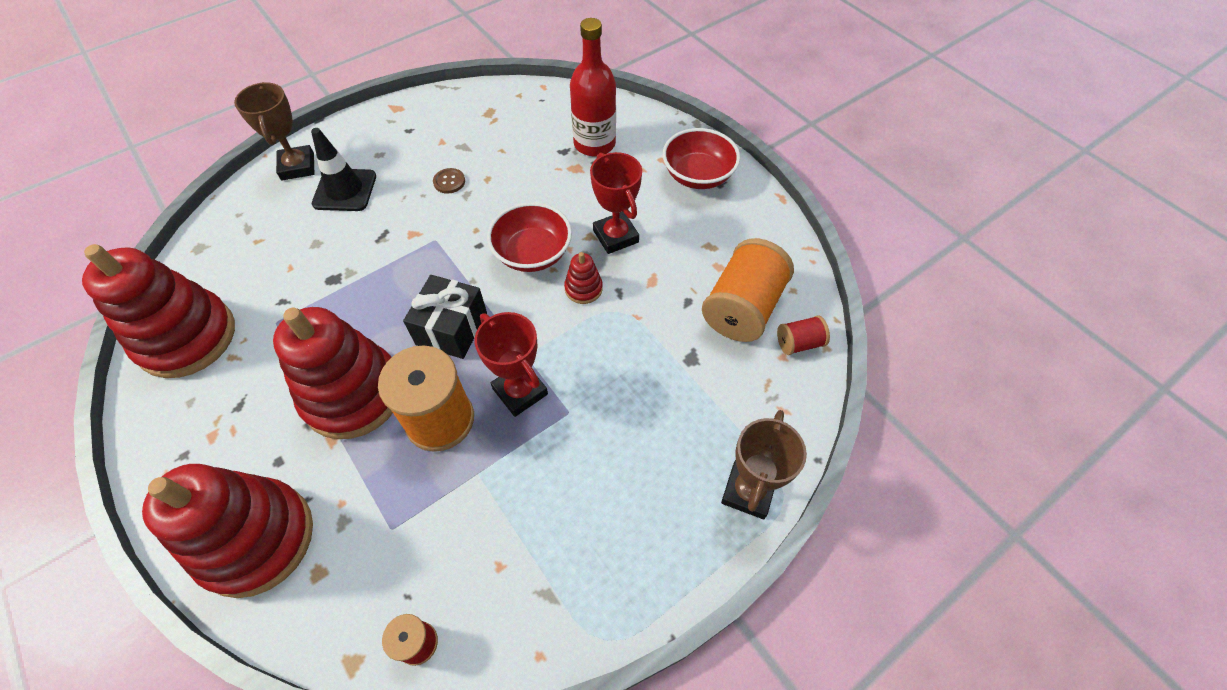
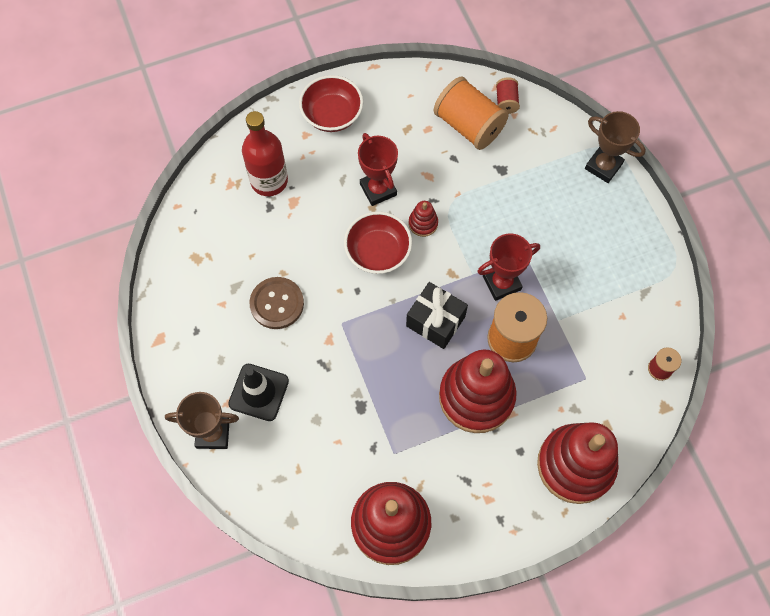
camera: 75 degrees left, 10 degrees up
(449, 182) = (277, 304): brown button -> brown button, size x1.89
(615, 236) = (378, 189): red trophy -> red trophy turned 75 degrees clockwise

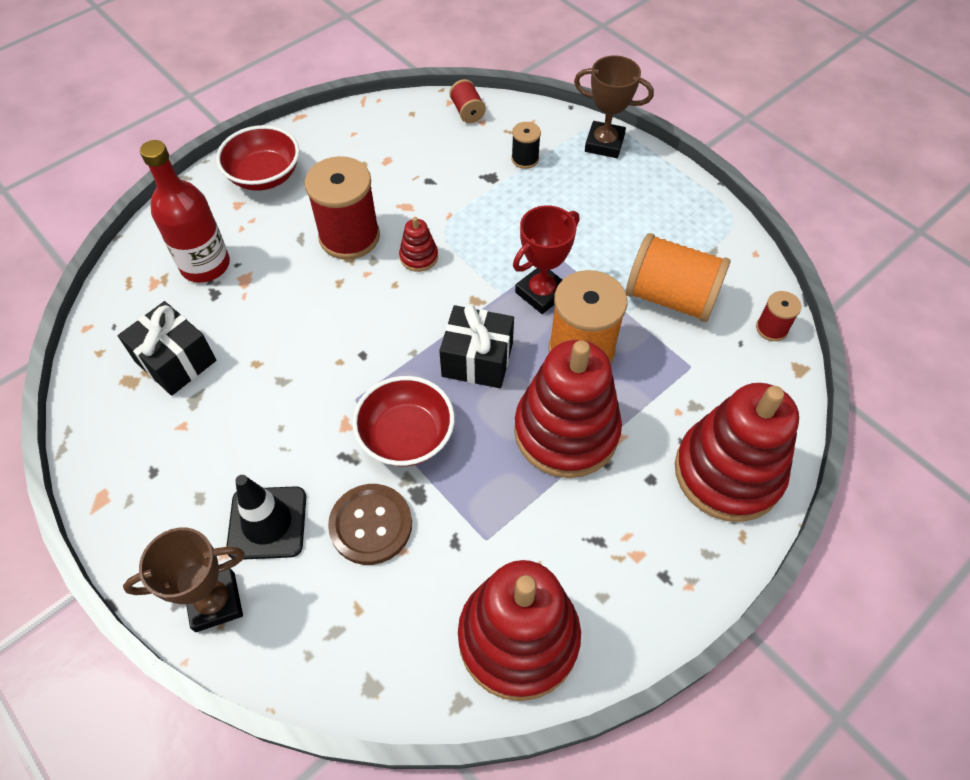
camera: 20 degrees left, 10 degrees down
(230, 253) = (176, 361): none -> black gift
(277, 304) = (259, 402): brown button -> brown button (371, 525)
(378, 189) = (349, 237): red trophy -> red spool
(378, 252) = (374, 304): red bowl -> red bowl (406, 436)
(468, 125) = (433, 145): orange spool -> orange spool (670, 297)
(534, 161) = (525, 159): none -> black spool

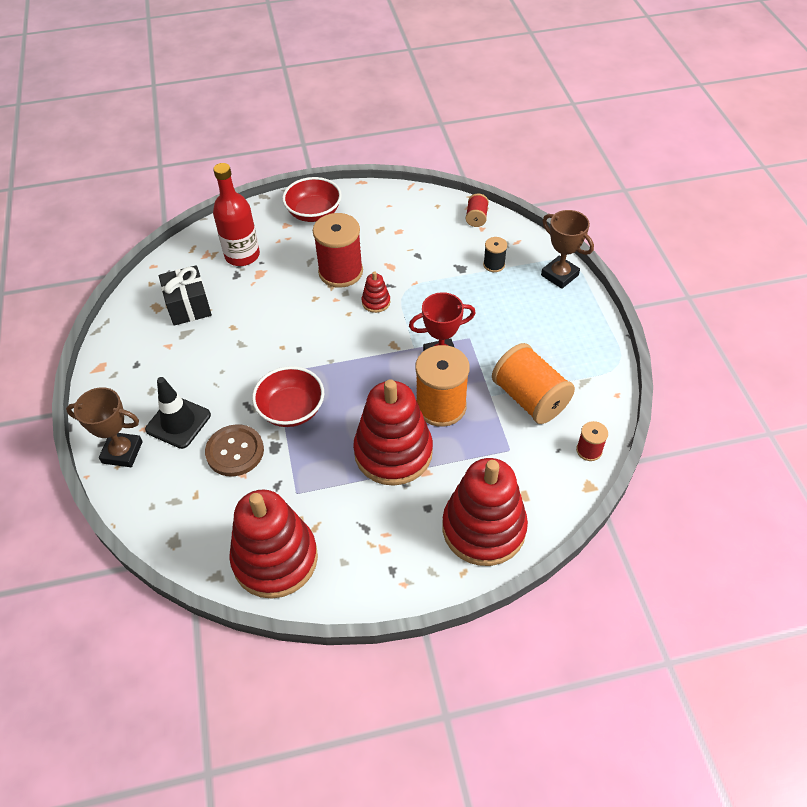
camera: 30 degrees right, 5 degrees down
(477, 359) = (368, 382): black gift -> none

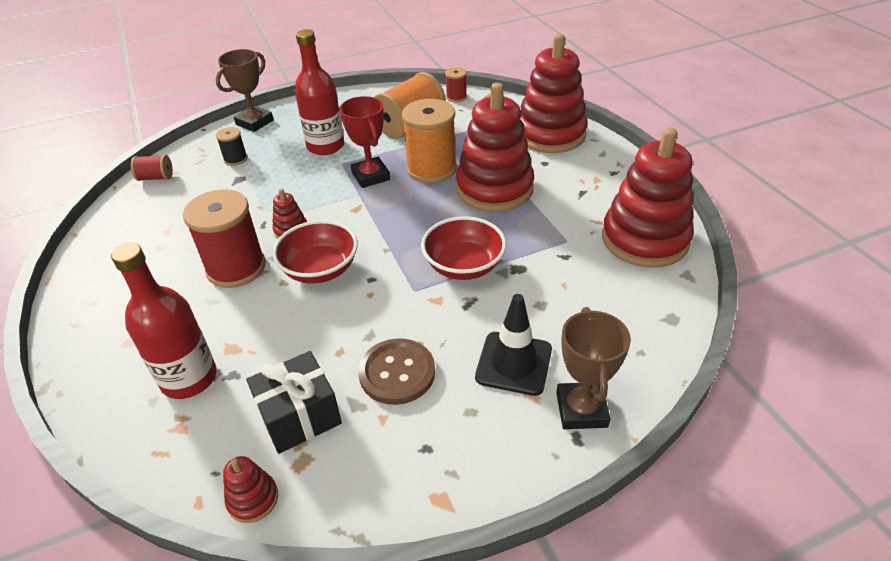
camera: 100 degrees left, 10 degrees down
(143, 287) = (253, 499): none -> red stacking toy
(235, 451) = (536, 298): brown button -> brown button (397, 373)
(314, 213) = (107, 317): red bowl -> red bowl (320, 269)
(502, 327) = (325, 146): none -> red bottle

